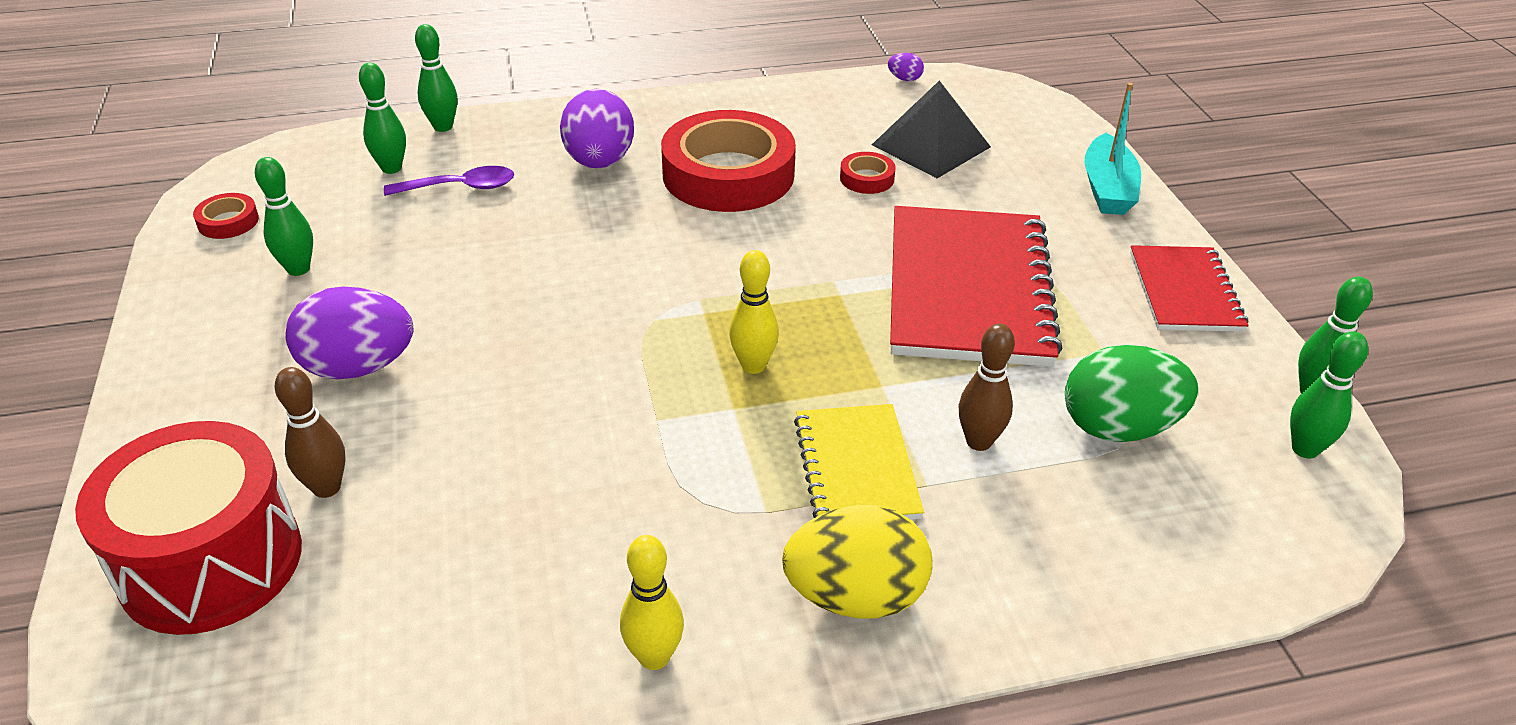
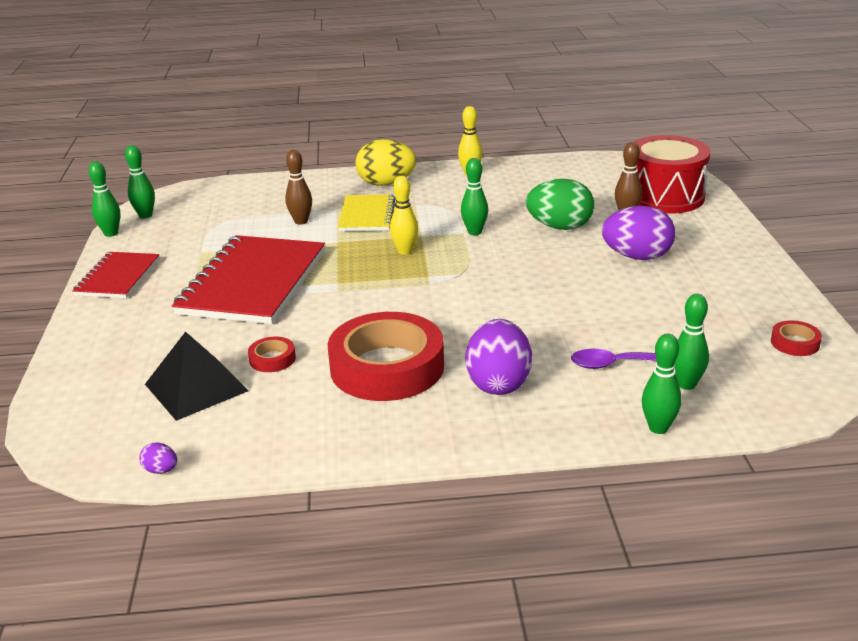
camera: 170 degrees left, 10 degrees down
(298, 269) = (712, 308): green bowling pin -> green bowling pin (474, 232)
(1107, 189) = (88, 343): turquoise boat -> none
(1118, 428) = (226, 224): green egg -> green egg (560, 227)

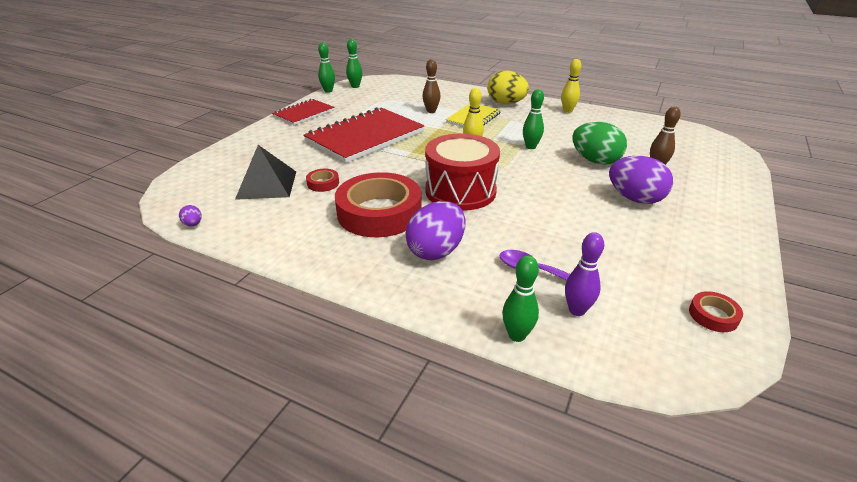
camera: 30 degrees right, 5 degrees up
(665, 197) = (702, 163): red drum -> red drum (460, 191)
(686, 384) = (577, 310): green bowling pin -> purple bowling pin

